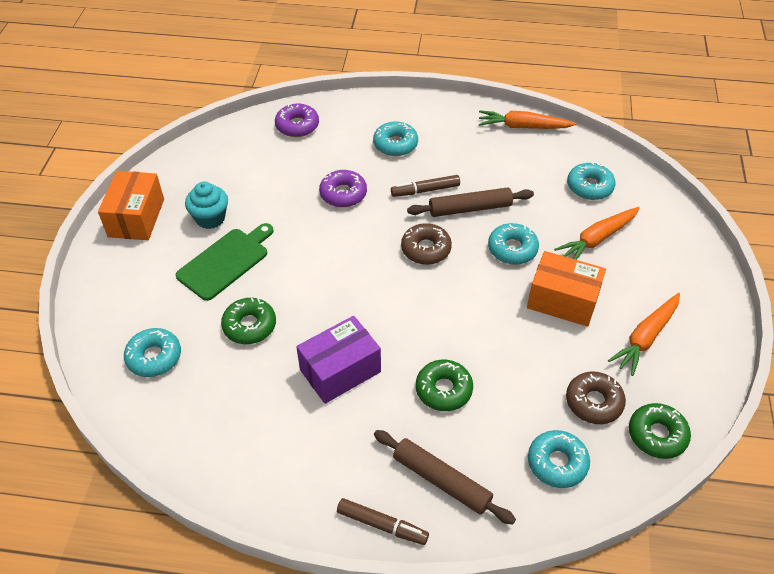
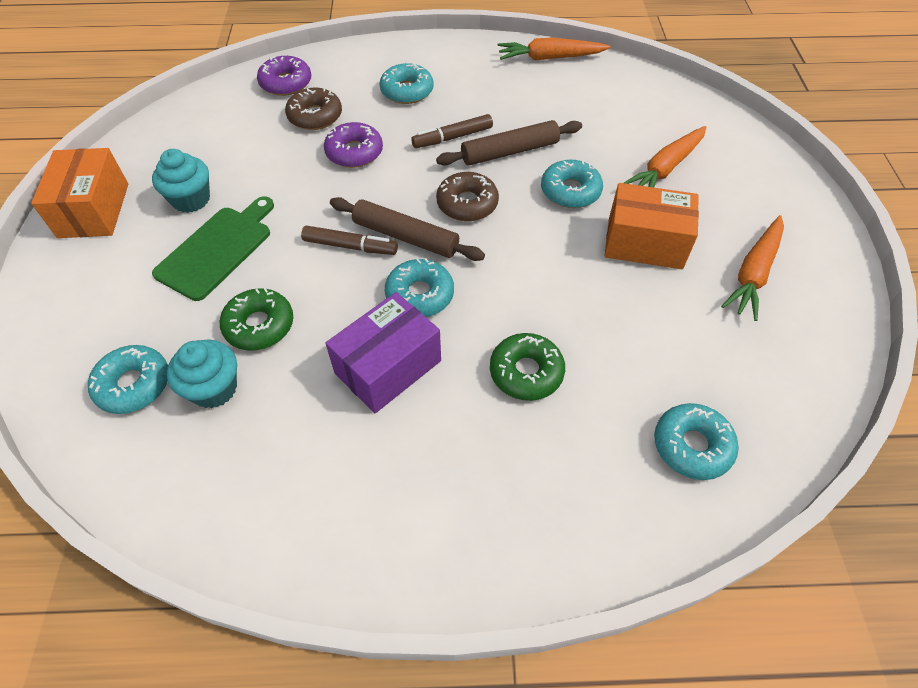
camera: 10 degrees left, 5 degrees up
(211, 368) = (214, 388): none -> turquoise cupcake
(381, 525) = (482, 571): brown marker -> brown marker (349, 246)
(441, 481) = (550, 494): brown rolling pin -> brown rolling pin (406, 237)
(589, 186) = (641, 112): turquoise donut -> turquoise donut (420, 295)
(594, 402) = (715, 360): brown donut -> brown donut (315, 116)
(657, 435) = (803, 390): green donut -> none

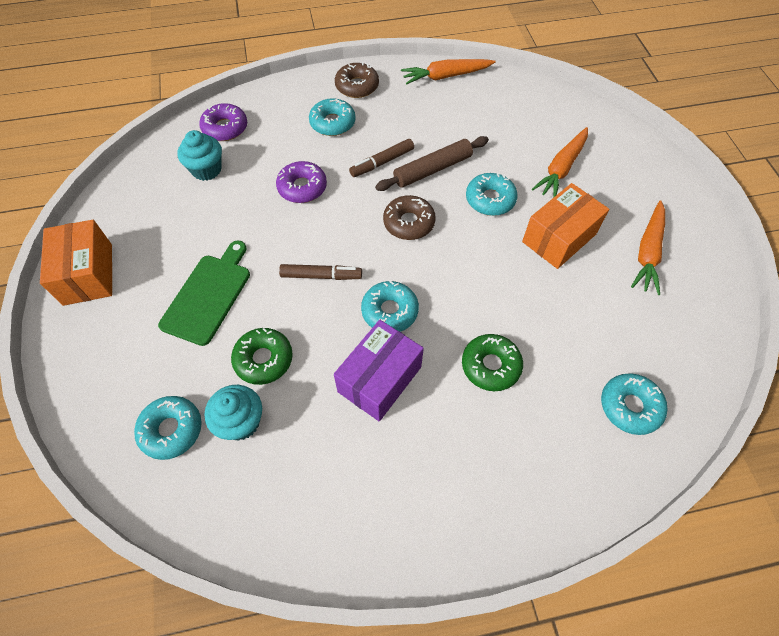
camera: 10 degrees left, 5 degrees up
(191, 199) = (172, 251): turquoise cupcake -> turquoise cupcake (206, 170)
(315, 116) = (259, 157): brown donut -> brown donut (357, 86)
(406, 237) = (365, 260): brown rolling pin -> none
(644, 243) = (559, 238): orange box -> orange box turned 45 degrees counterclockwise

